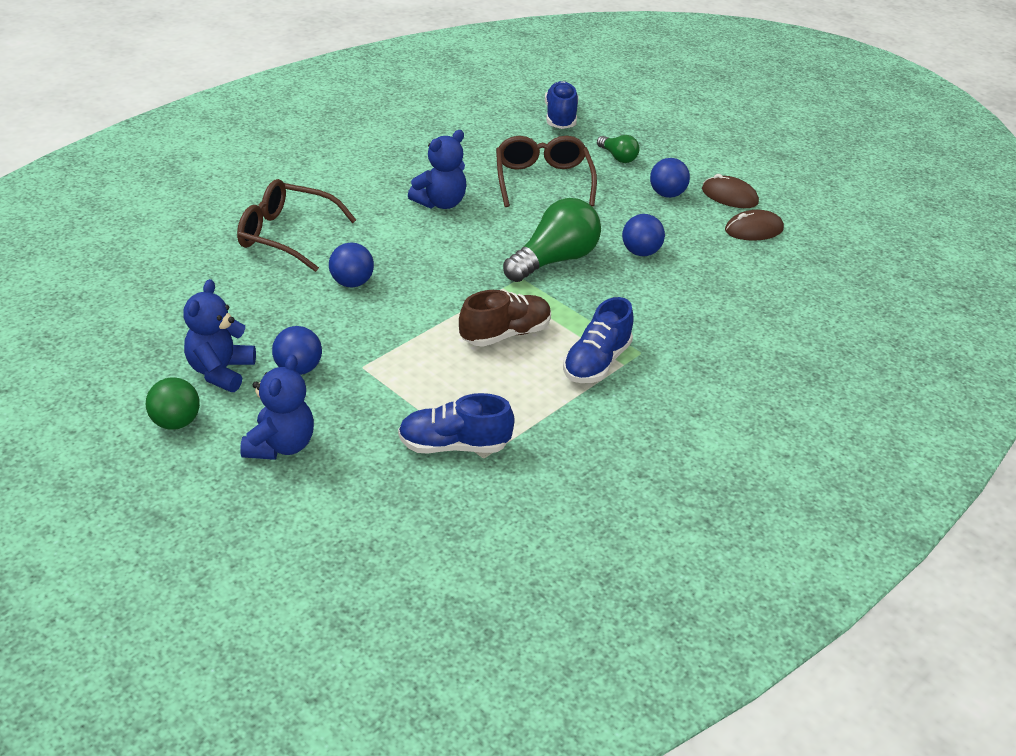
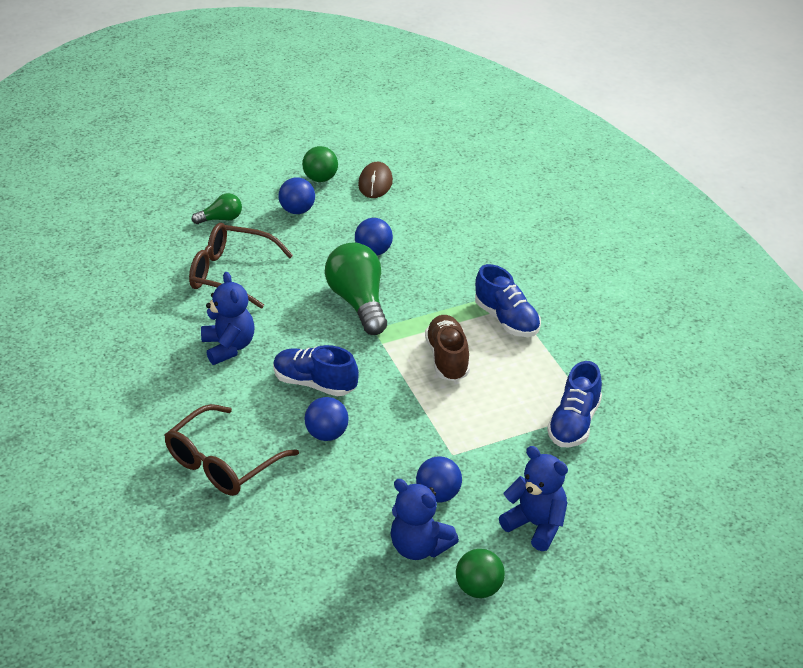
camera: 65 degrees left, 0 degrees up
(560, 117) = (128, 232): blue shoe -> blue shoe (315, 383)
(729, 196) = (320, 179): brown mouse -> green ball

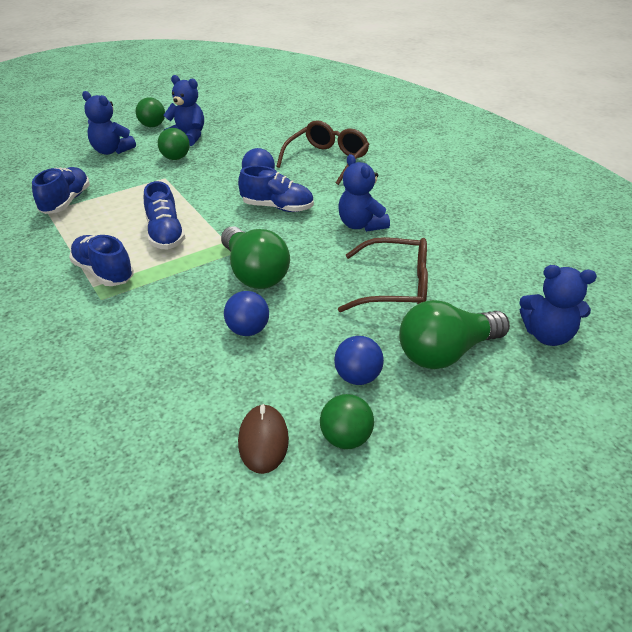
camera: 170 degrees right, 0 degrees up
(131, 222) = (547, 335): none -> blue teddy bear
(221, 219) = (446, 352): green light bulb -> green light bulb, size x1.94
(438, 495) = (175, 158): blue ball -> green ball
(447, 359) = (165, 234): brown shoe -> blue shoe

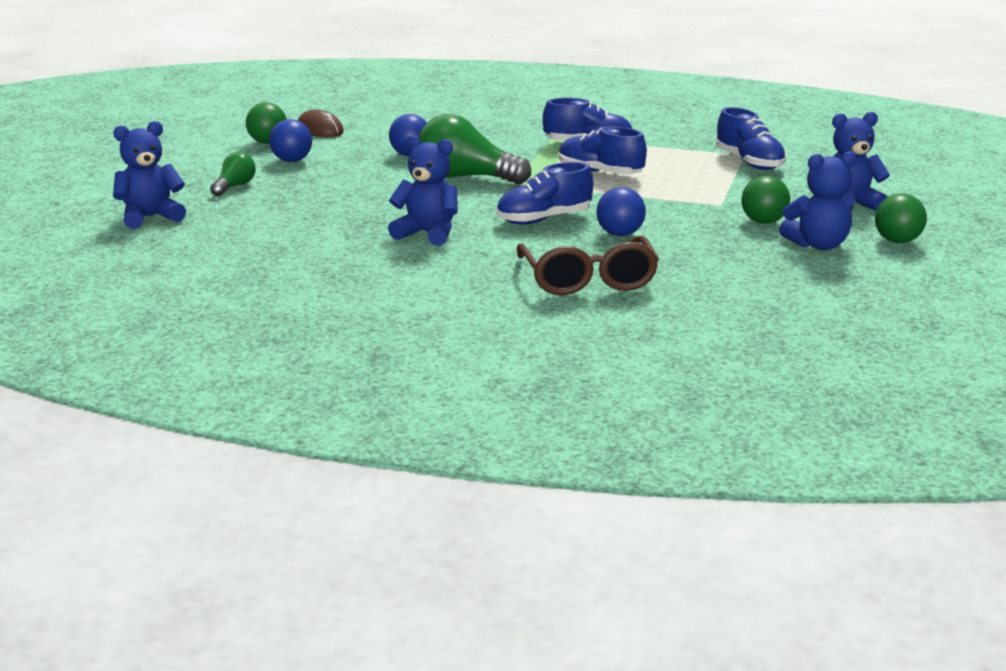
camera: 140 degrees right, 15 degrees down
(394, 287) = (325, 205): brown glasses -> none
(446, 352) = (234, 186): green light bulb -> green light bulb, size x0.52

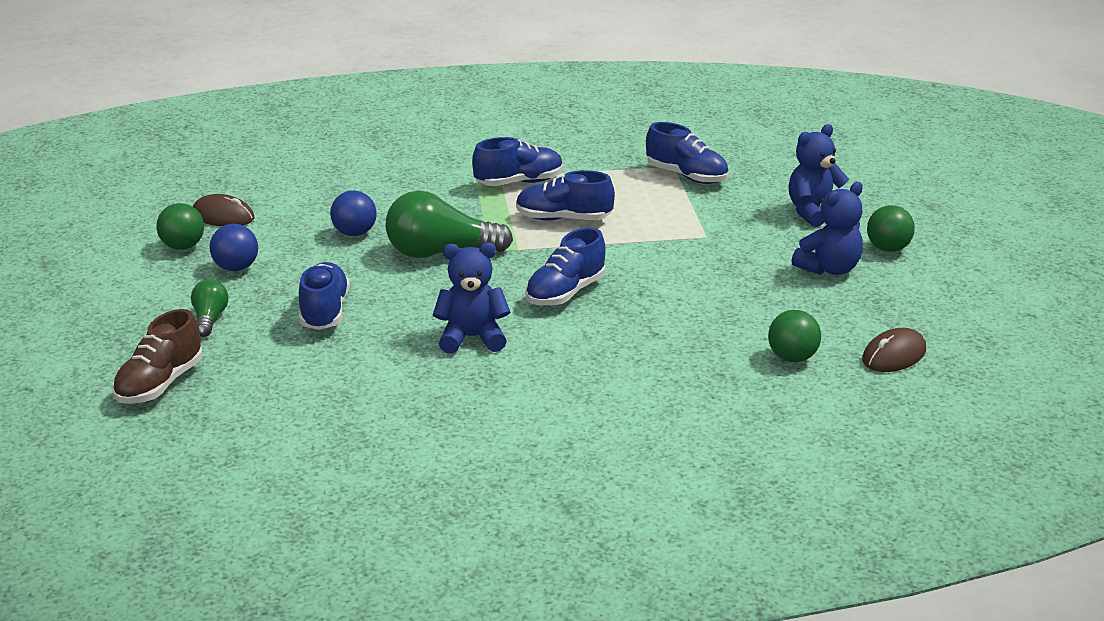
camera: 25 degrees left, 5 degrees up
(150, 217) = (160, 384): blue teddy bear -> brown shoe
(327, 197) = (324, 312): none -> blue shoe
(588, 279) = (672, 360): brown glasses -> none
(620, 234) = (651, 296): blue ball -> none
(763, 222) = (761, 250): green ball -> green ball (792, 358)
(814, 316) = (894, 355): none -> brown mouse

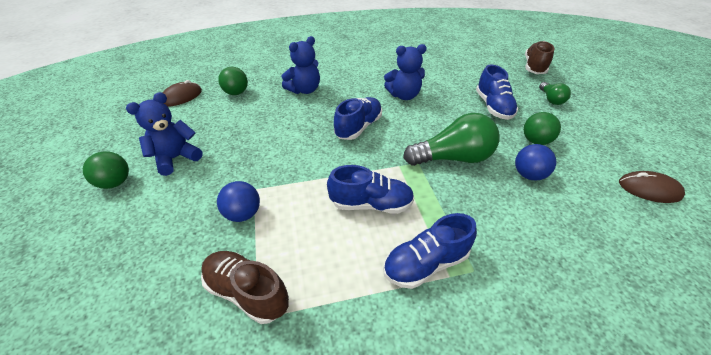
camera: 175 degrees right, 15 degrees up
(183, 246) = (635, 153): green ball -> green ball (535, 141)
(236, 268) = (577, 136): blue ball -> blue ball (243, 214)
(686, 176) = (247, 292): blue shoe -> brown shoe
(814, 212) = (144, 229): blue teddy bear -> blue teddy bear (304, 90)

